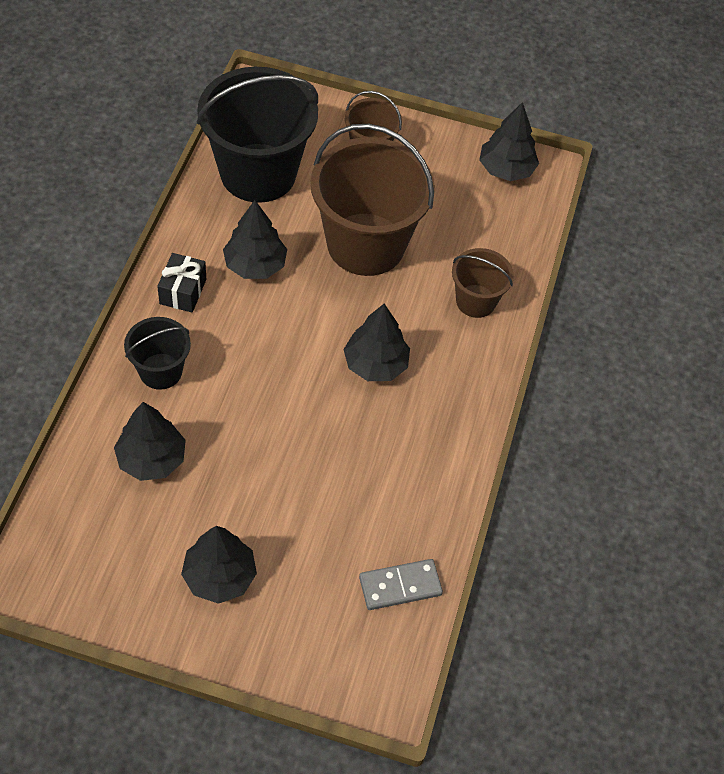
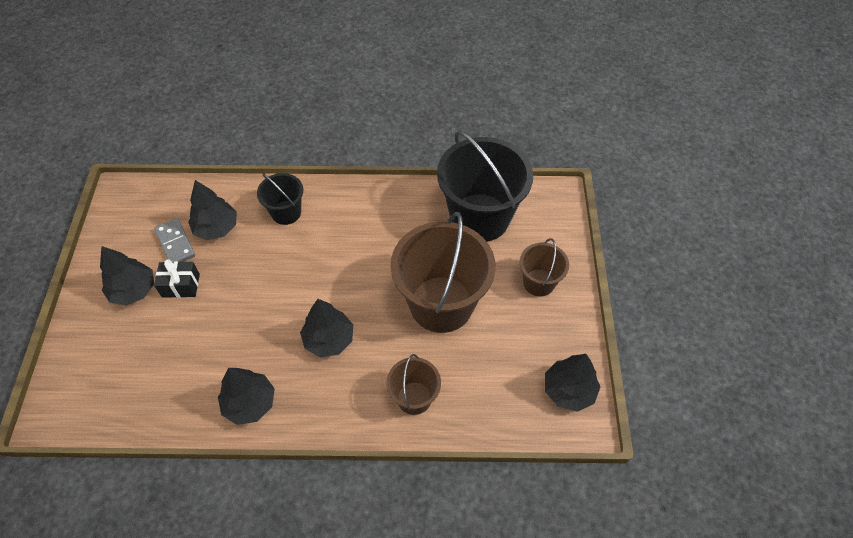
camera: 80 degrees right, 0 degrees up
(183, 291) = (355, 205): black gift -> black gift (181, 285)
(255, 265) = (394, 239): black tree -> black tree (250, 403)
(400, 586) = (138, 404): grey domino -> grey domino (175, 243)

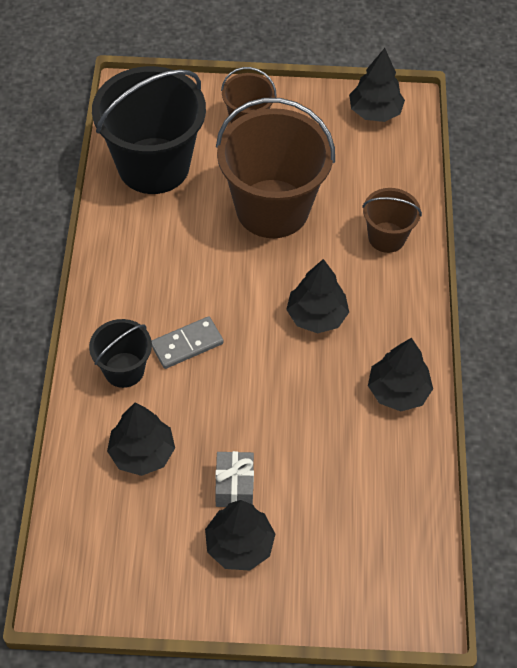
camera: 90 degrees left, 0 degrees up
(175, 243) = (164, 502): grey domino -> grey domino (187, 344)
(181, 285) = (234, 486): black gift -> grey gift

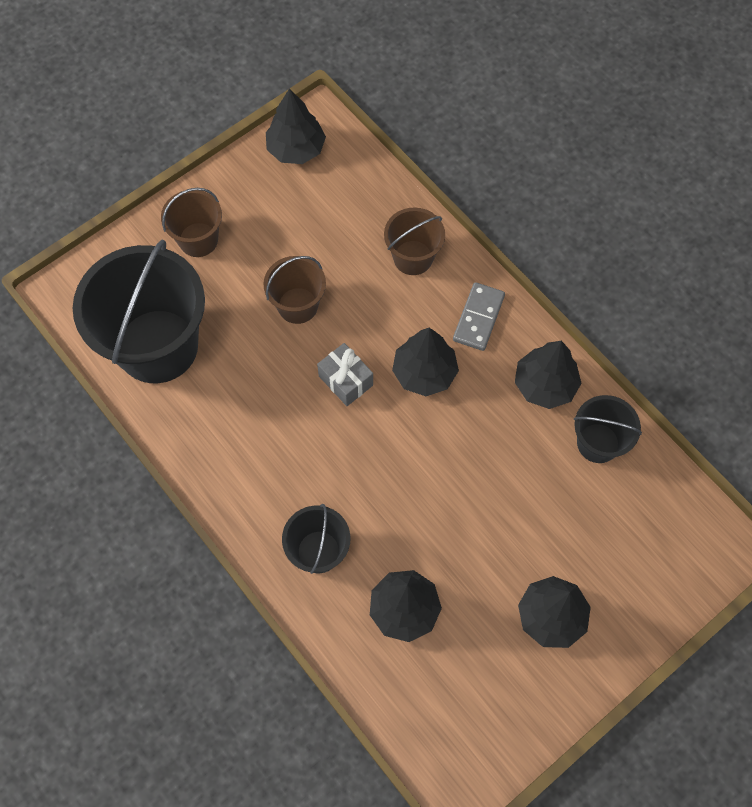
camera: 40 degrees left, 10 degrees up
(187, 344) = (347, 485): grey domino -> grey domino (478, 318)
(234, 486) = (501, 572): grey gift -> grey gift (345, 380)
(272, 209) = (298, 305): brown bucket -> brown bucket, size x0.50
(397, 461) = (598, 443): none -> black bucket

